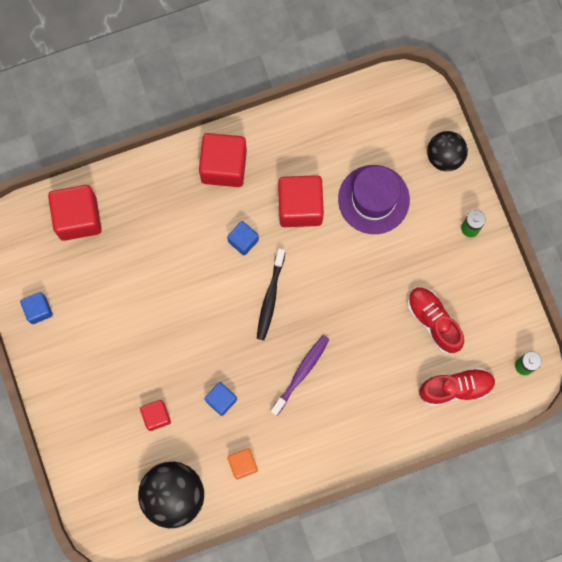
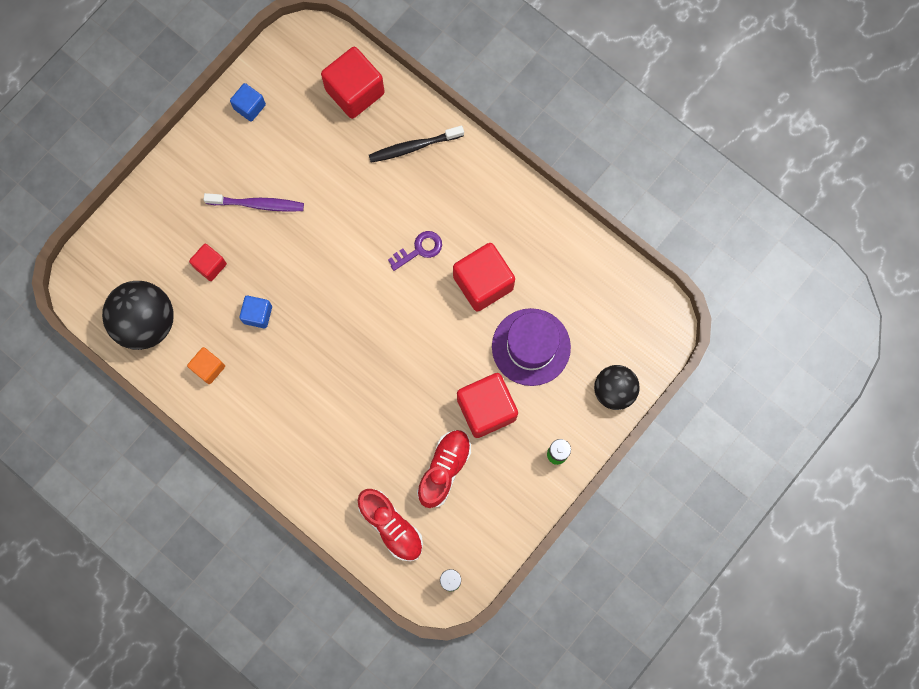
camera: 60 degrees right, 0 degrees up
(224, 166) = (481, 191): red cube -> red cube (486, 409)
(243, 240) = (419, 249): blue cube -> purple key
(270, 297) = (379, 304): black toothbrush -> black toothbrush (414, 147)
(301, 373) = (323, 373): purple toothbrush -> purple toothbrush (257, 204)

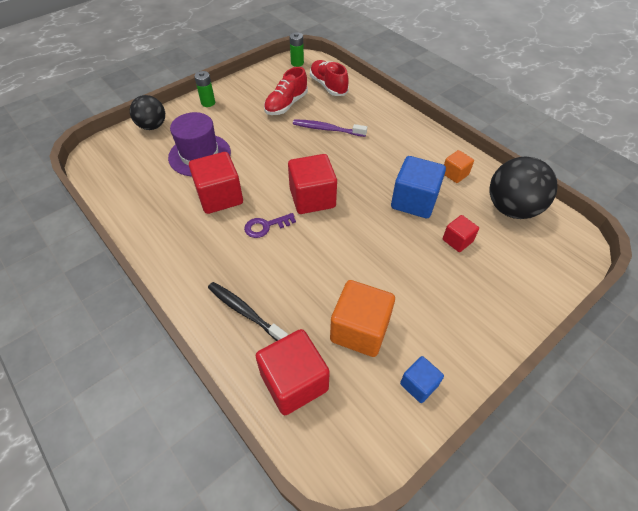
camera: 170 degrees left, 25 degrees down
(257, 204) = (412, 283): purple toothbrush -> purple toothbrush (327, 129)
(257, 314) = (414, 201): blue cube -> blue cube, size x1.84
(304, 147) = (359, 330): none -> orange cube
(414, 147) = (245, 312): black toothbrush -> black toothbrush turned 135 degrees counterclockwise
(486, 409) = (246, 128): red cube -> red cube (312, 198)

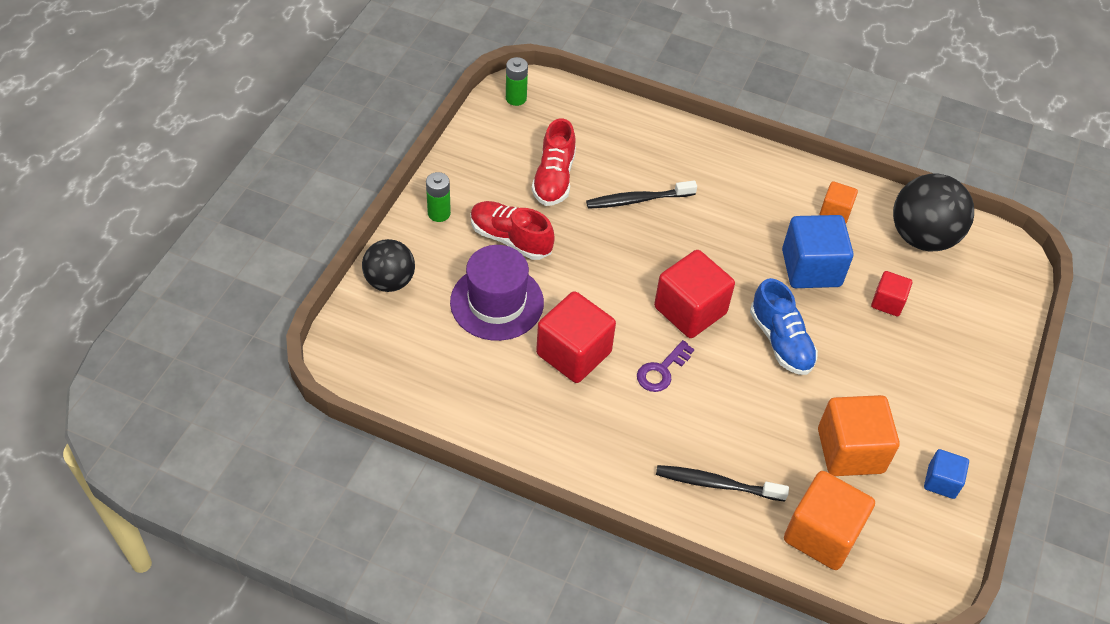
camera: 30 degrees left, 0 degrees up
(294, 382) = (822, 534): red cube -> orange cube
(327, 129) = (638, 200): purple toothbrush -> black toothbrush
(328, 86) = (590, 126): red shoe -> red shoe (510, 239)
(360, 237) = (781, 341): none -> blue shoe

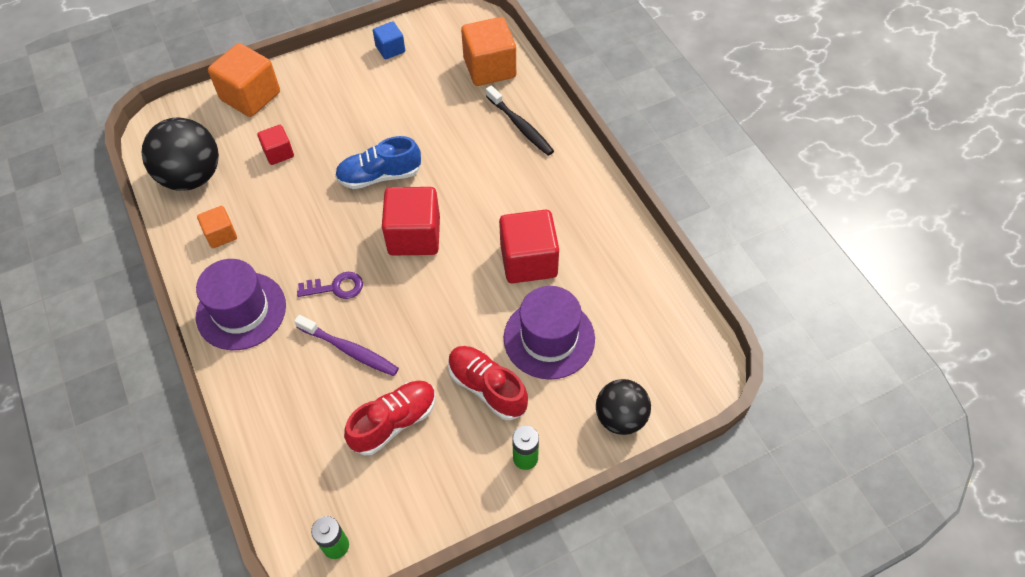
camera: 135 degrees left, 5 degrees up
(510, 239) = (487, 387): red shoe -> red shoe turned 150 degrees clockwise
(638, 200) = (349, 350): black toothbrush -> purple toothbrush
(661, 371) = (480, 209): purple key -> purple key (336, 287)
(746, 175) = (241, 311): none -> purple hat
(781, 341) = (379, 176): blue shoe -> blue shoe turned 120 degrees counterclockwise
(811, 268) = (295, 207): blue cube -> none
(850, 451) = (420, 93): orange cube -> orange cube (250, 96)

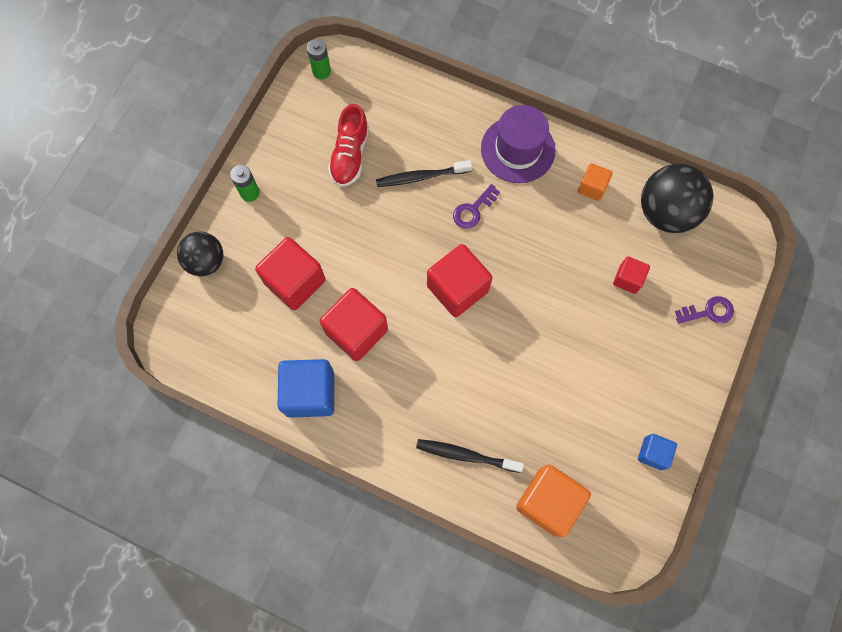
camera: 140 degrees right, 15 degrees up
(250, 96) = (709, 312): orange cube -> purple key
(349, 350) = (421, 177): purple toothbrush -> black toothbrush
(379, 176) = (532, 318): blue shoe -> none
(487, 387) = (309, 218): red shoe -> none
(549, 338) = (295, 281): purple hat -> red cube
(607, 241) = (310, 393): none -> blue cube

